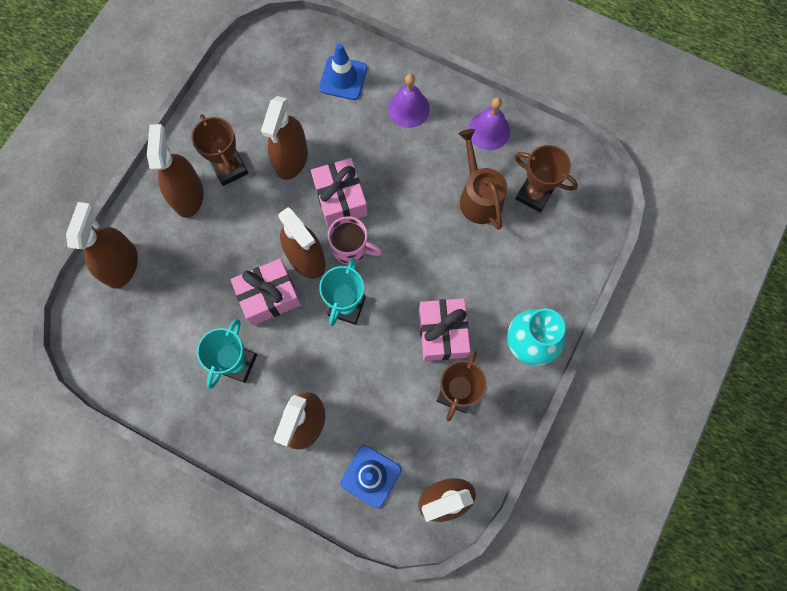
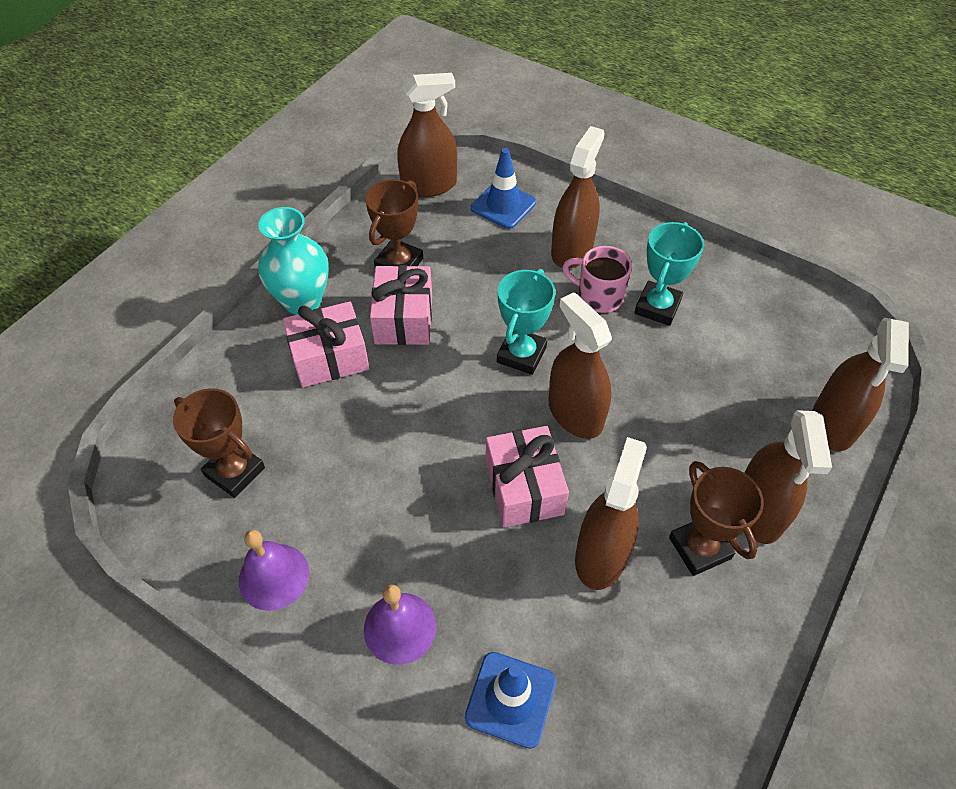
camera: 175 degrees left, 20 degrees down
(269, 296) = (623, 372): pink gift -> pink gift (329, 357)
(351, 248) = (511, 421): pink mug -> pink mug (598, 296)
(479, 197) = (317, 474): brown watering can -> none

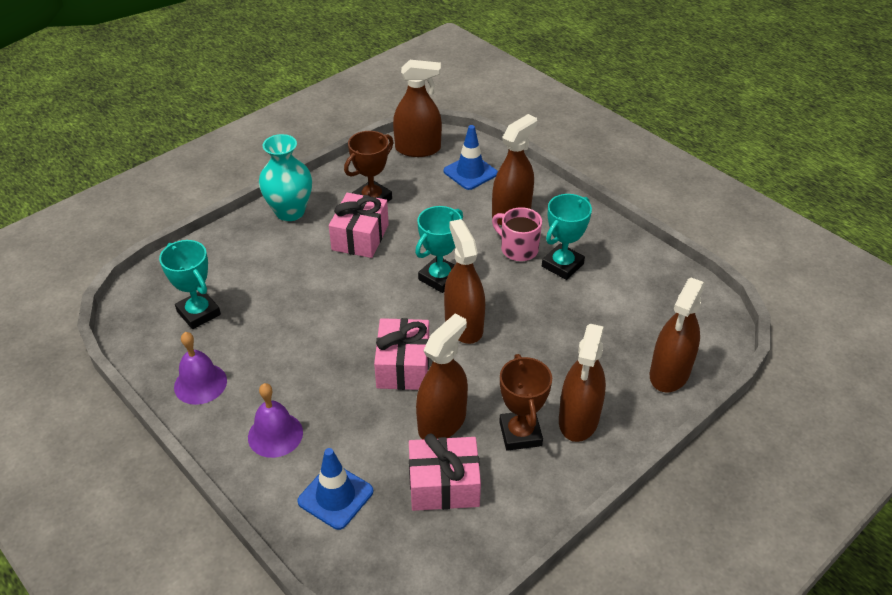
camera: 15 degrees right, 10 degrees down
(235, 472) = (198, 313): brown trophy -> turquoise trophy
(329, 357) = (295, 253): pink gift -> pink gift (444, 485)

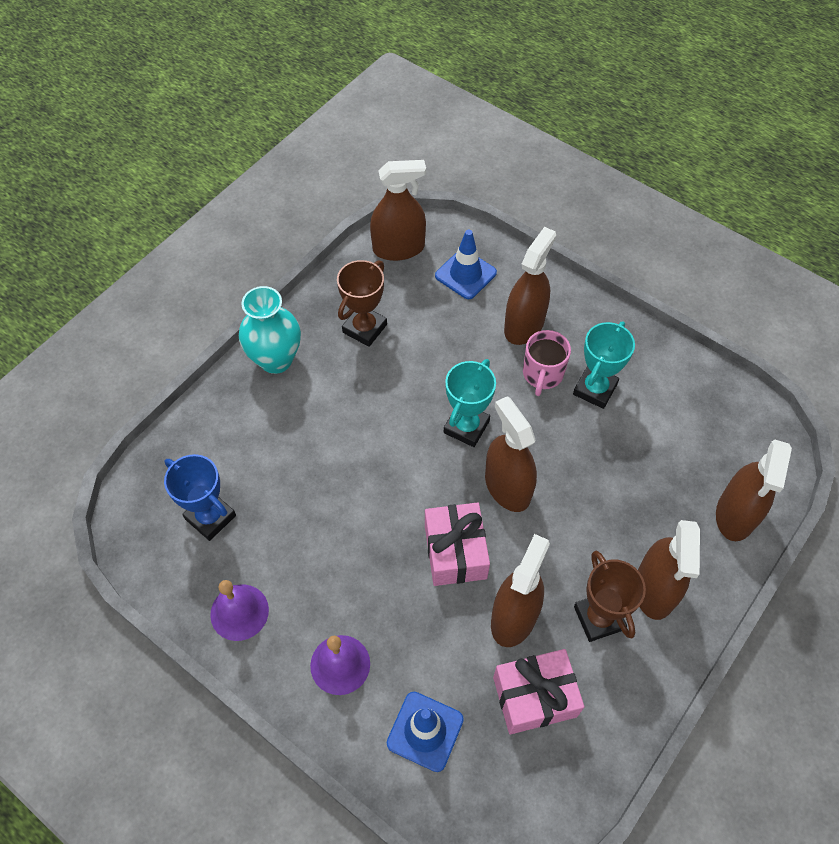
camera: 10 degrees left, 15 degrees up
(198, 313) = (210, 517): turquoise trophy -> blue trophy
(360, 237) = (365, 384): pink gift -> none
(518, 249) = (542, 374): pink mug -> pink mug turned 105 degrees counterclockwise

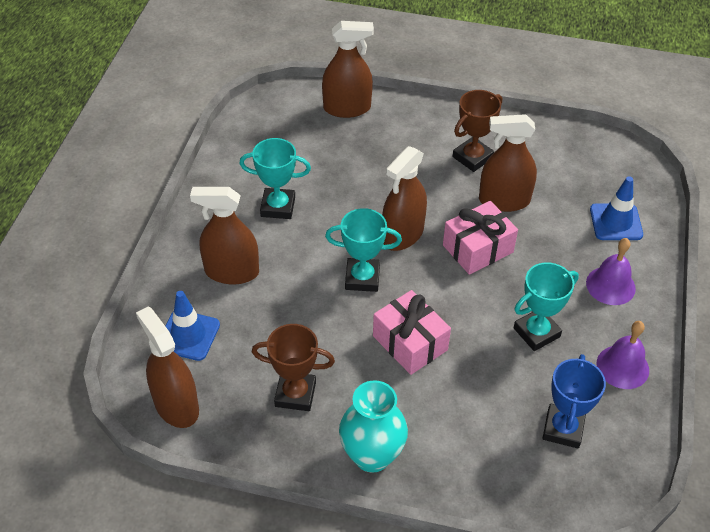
camera: 115 degrees left, 10 degrees down
(322, 552) = (536, 332): none -> turquoise trophy
(534, 697) = (550, 174): pink gift -> pink gift (410, 343)
(542, 374) = (280, 244): pink mug -> none
(654, 589) = (432, 135): brown spray bottle -> none

